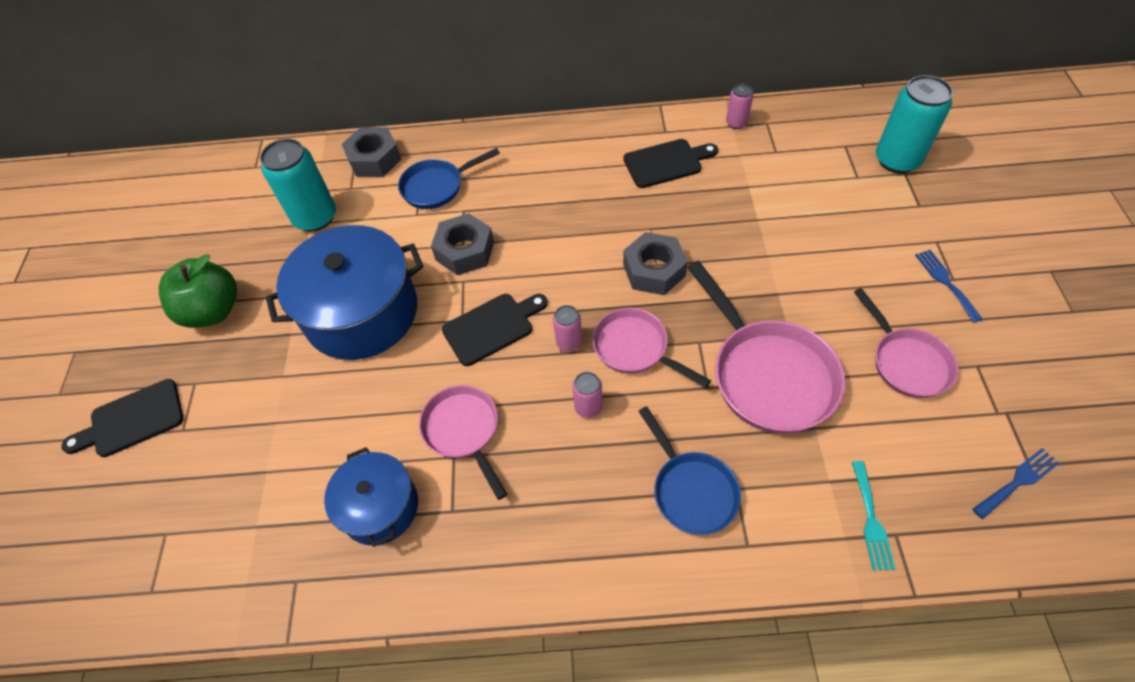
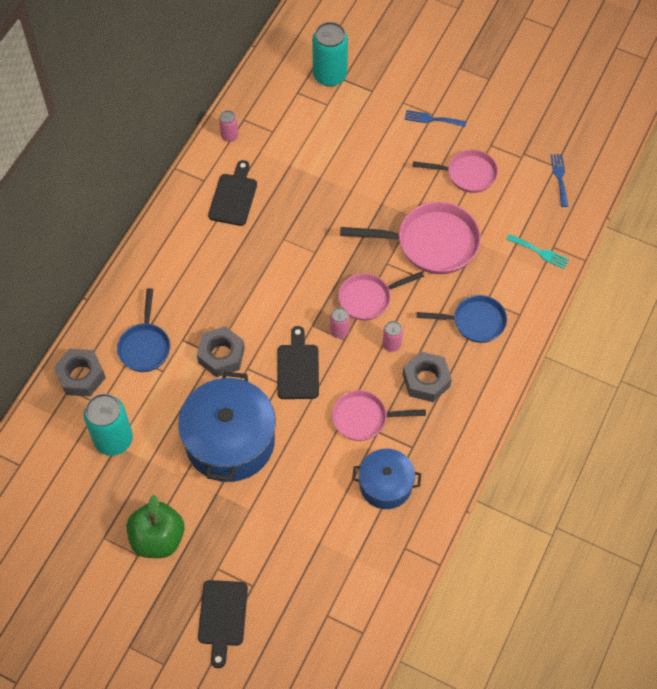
camera: 65 degrees left, 5 degrees up
(654, 270) = (318, 256): grey nut -> grey nut (426, 380)

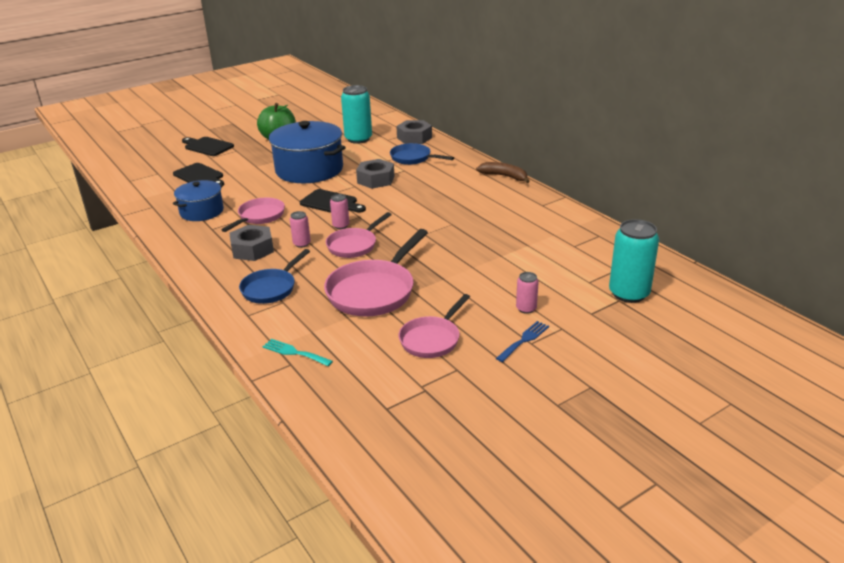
camera: 120 degrees right, 30 degrees down
(152, 236) = (504, 176): none -> brown banana
(229, 136) = (583, 225): pink can -> pink can (526, 308)
(233, 197) = (514, 213): black cutting board -> black cutting board (200, 176)
(368, 298) = (354, 245): pink pan -> pink pan turned 150 degrees counterclockwise
(540, 252) = (294, 352): turquoise fork -> turquoise fork turned 60 degrees clockwise
(559, 177) = (368, 405): blue fork -> none

